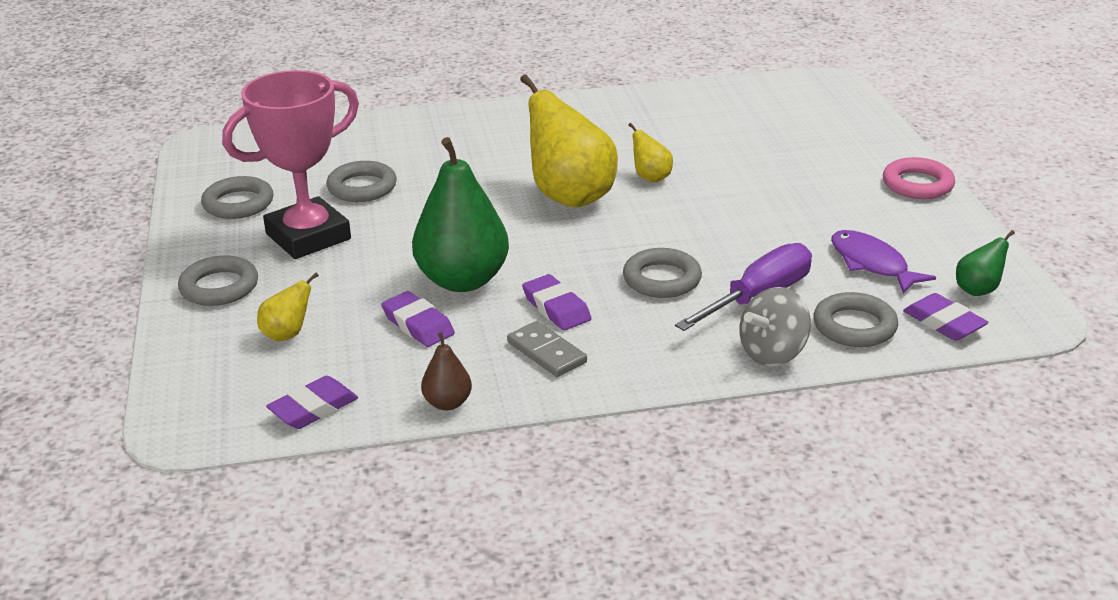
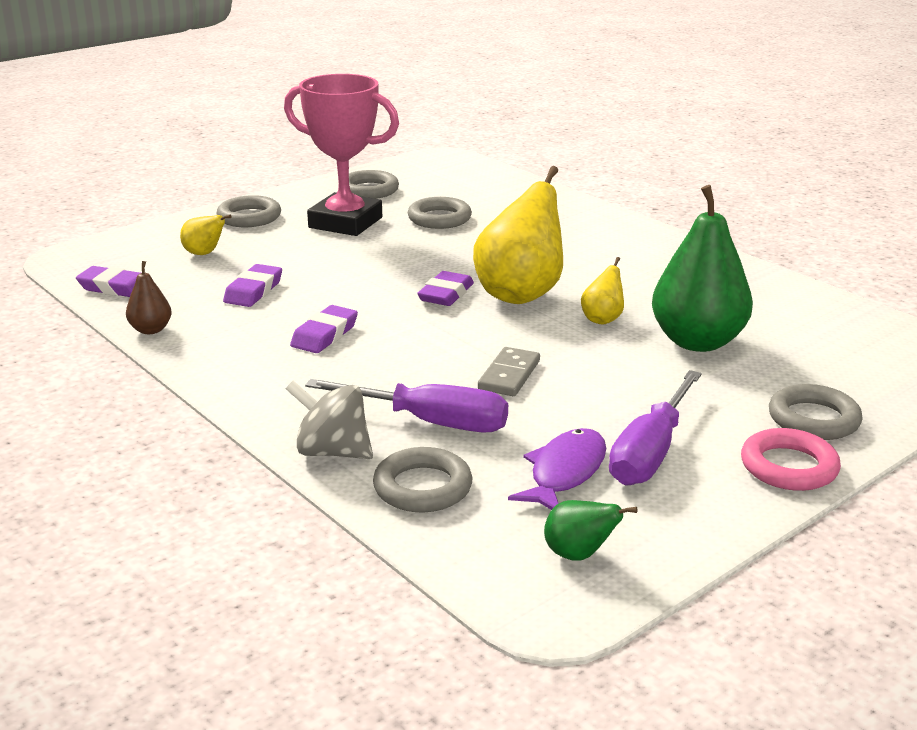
camera: 60 degrees right, 5 degrees down
(462, 280) = (334, 289): green pear -> green pear (697, 341)
(546, 352) = (251, 348): grey domino -> grey domino (509, 375)
(662, 279) = (417, 368): grey ring -> grey ring (813, 419)
(866, 224) = (651, 452): none -> purple screwdriver
(944, 323) = (480, 543): purple eraser -> purple eraser (446, 294)

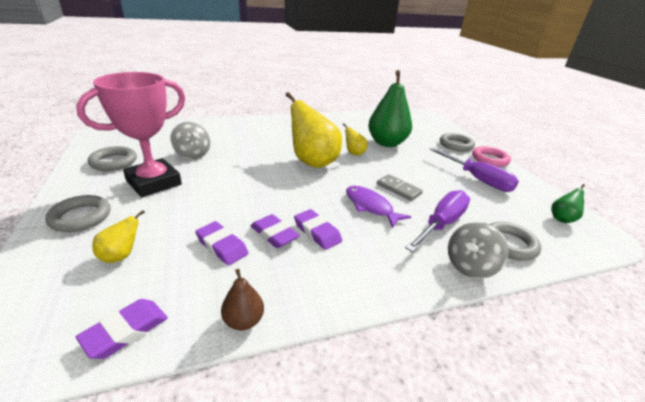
camera: 70 degrees left, 5 degrees up
(439, 218) = (192, 154): grey ring -> grey spinning top
(446, 294) = (295, 180): purple eraser -> purple eraser (274, 234)
(565, 472) = (494, 202): purple fish -> purple fish (370, 206)

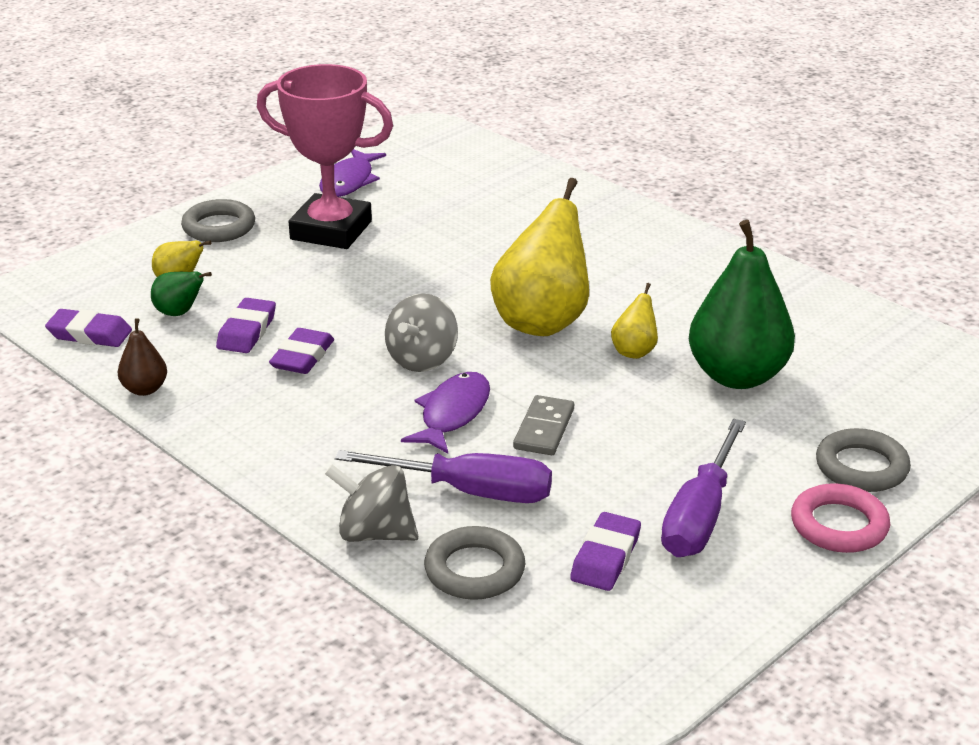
camera: 65 degrees right, 0 degrees up
(114, 162) = (349, 181): grey ring -> purple fish
(192, 154) = (437, 220): grey spinning top -> grey spinning top (422, 359)
(317, 232) = (337, 387): purple eraser -> purple eraser (605, 557)
(562, 219) = (640, 637): green pear -> green pear (179, 313)

